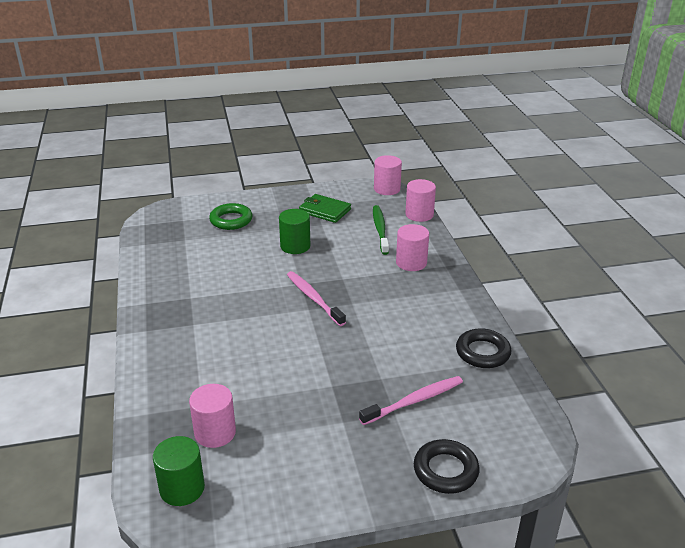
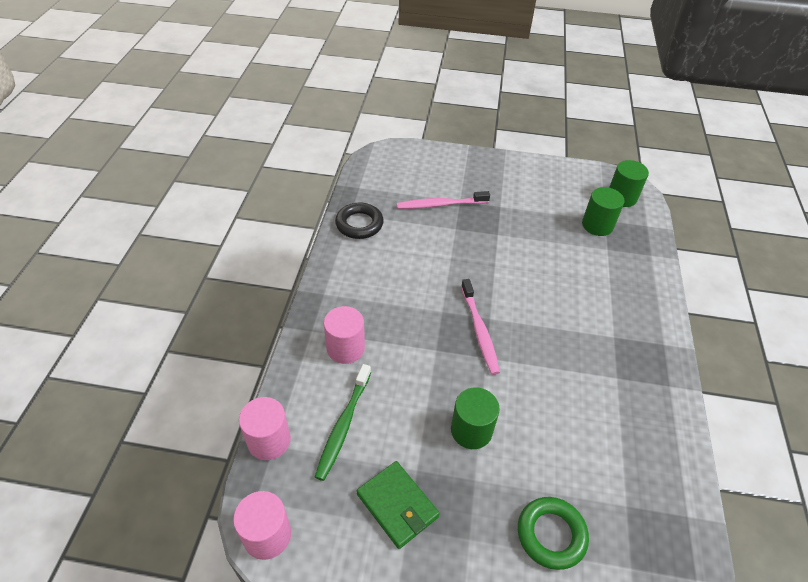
camera: 160 degrees left, 15 degrees up
(215, 433) = (597, 225): pink cylinder -> green cylinder
(445, 470) = (447, 160): black ring -> none

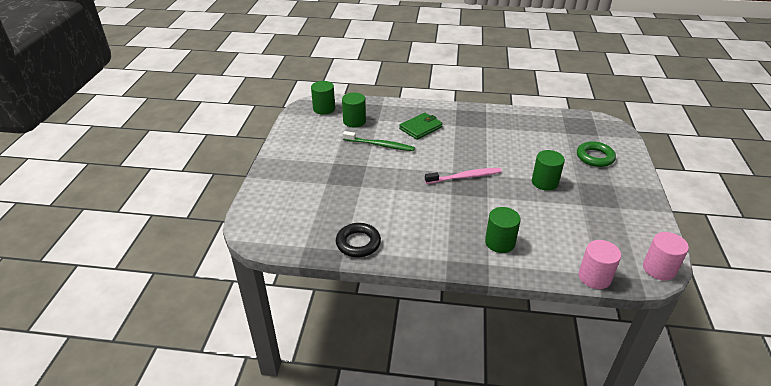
camera: 90 degrees left, 10 degrees down
(343, 425) = (565, 239): green toothbrush -> green toothbrush (380, 145)
(345, 348) = (500, 242): pink cylinder -> green cylinder
(397, 505) = (608, 212): green wallet -> green wallet (420, 128)
(440, 204) = (331, 194): pink toothbrush -> none

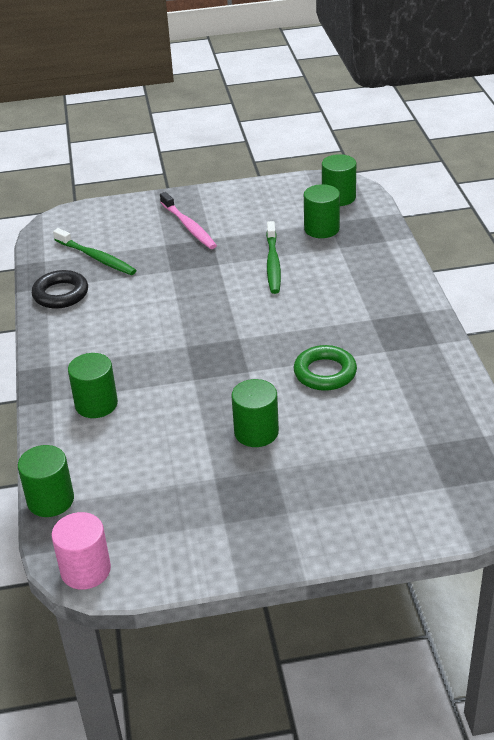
camera: 75 degrees right, 0 degrees up
(320, 218) = (96, 258): none -> green toothbrush
(420, 128) = (341, 288): green wallet -> none
(465, 177) = (232, 351): pink toothbrush -> pink toothbrush (189, 226)
(594, 277) = (50, 500): pink cylinder -> green cylinder
(595, 157) = (363, 486): green ring -> green ring (325, 373)

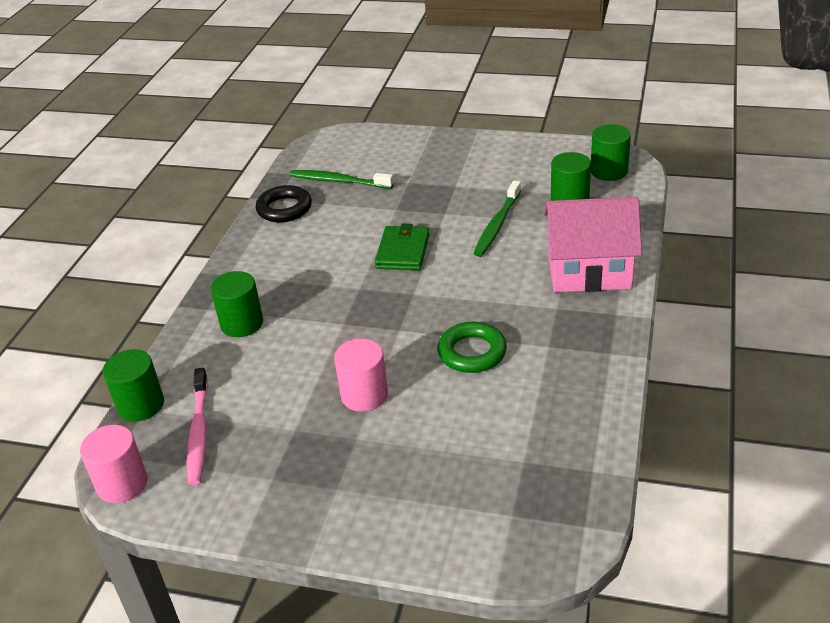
camera: 25 degrees right, 0 degrees up
(96, 258) = (338, 181): green toothbrush -> green toothbrush turned 135 degrees clockwise
(189, 226) = (442, 169): pink toothbrush -> pink toothbrush (198, 432)
(203, 305) = (403, 251): none -> green wallet
(256, 432) = (364, 395): green cylinder -> pink cylinder
(377, 284) = (589, 272): none -> pink house

